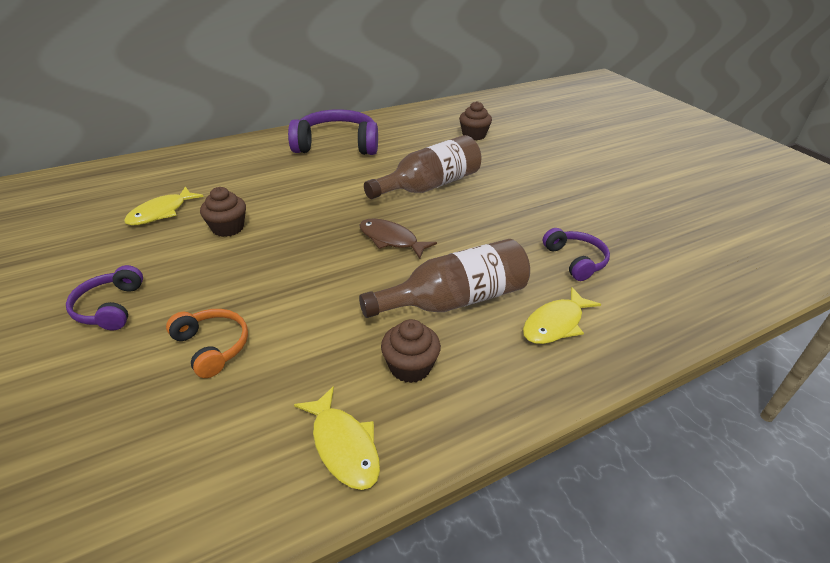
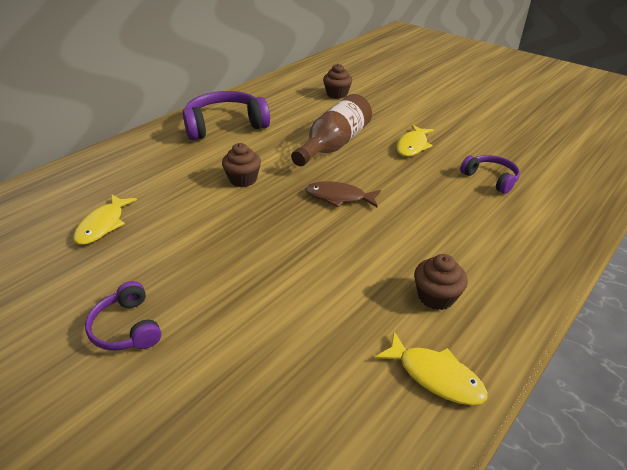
camera: 20 degrees left, 0 degrees up
(212, 346) = (258, 332): orange headphones -> none
(228, 228) = (183, 223): brown cupcake -> brown cupcake (243, 179)
(454, 300) = (427, 233): brown bottle -> none
(555, 324) = (513, 231): yellow fish -> yellow fish (412, 146)

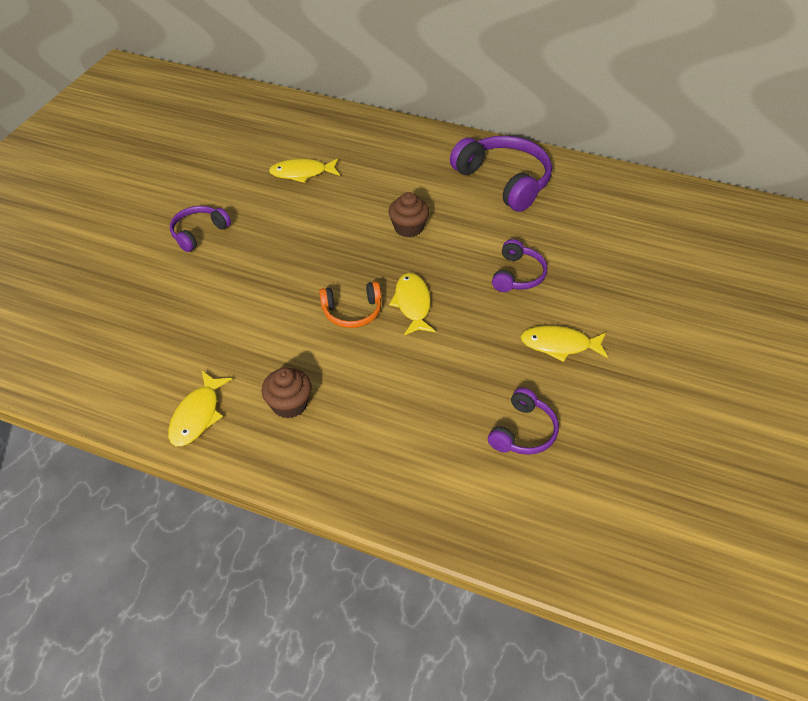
camera: 70 degrees right, 10 degrees up
(331, 232) = (352, 312): none -> orange headphones
(334, 144) = (517, 275): brown bottle -> purple headphones
(337, 94) = (651, 246): brown cupcake -> none
(339, 197) = (412, 304): brown fish -> yellow fish

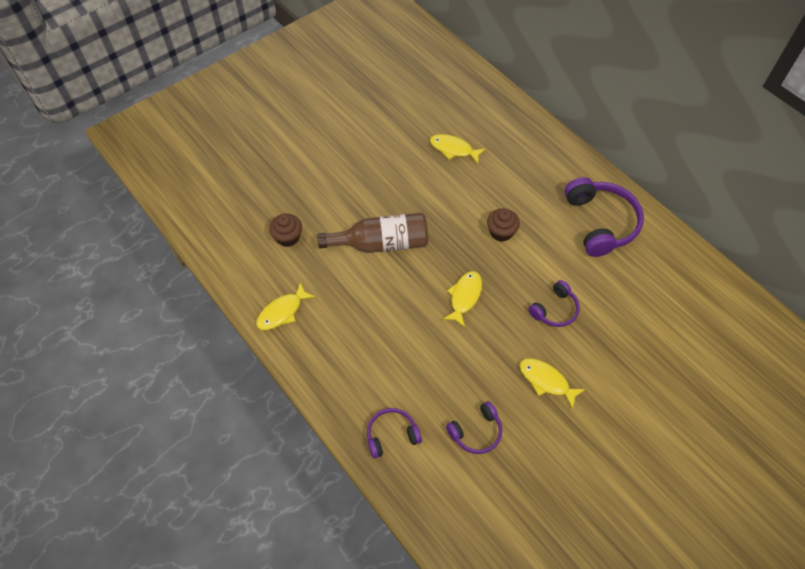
camera: 30 degrees right, 10 degrees up
(199, 233) = (356, 170): purple headphones -> purple headphones (391, 435)
(279, 291) = (381, 243): none -> brown bottle
(289, 404) = (340, 332): brown cupcake -> brown cupcake (288, 237)
(352, 312) = (420, 283): orange headphones -> none

